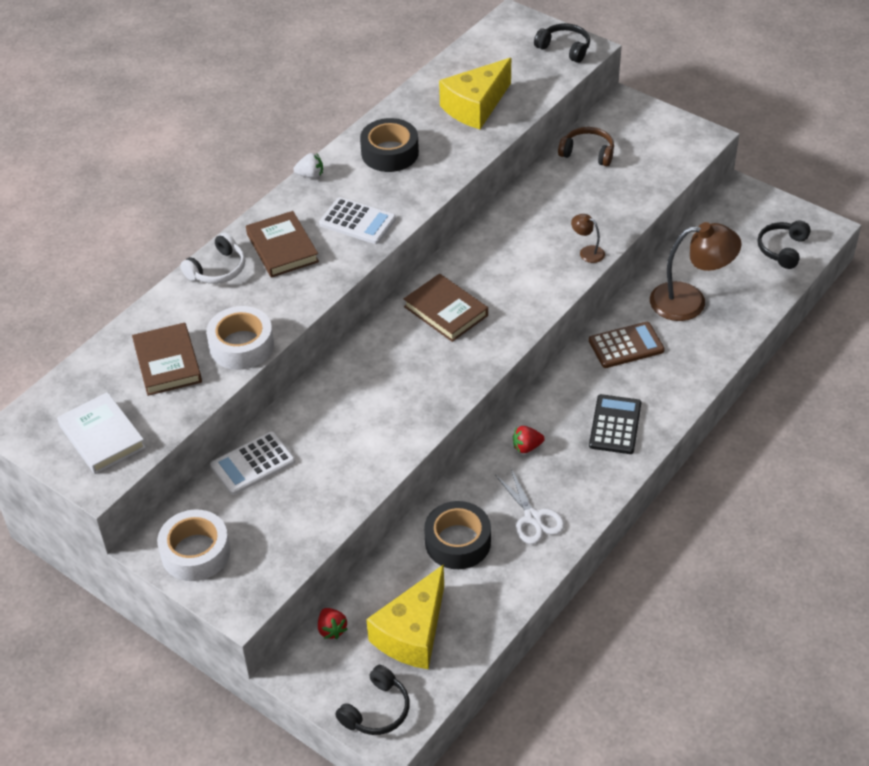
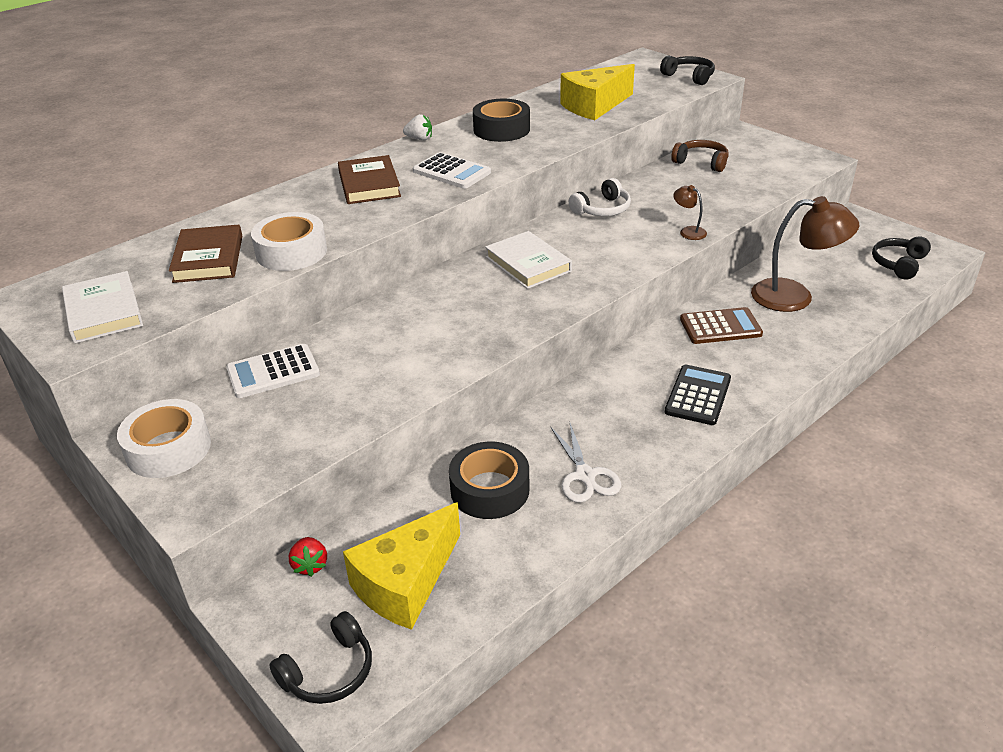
camera: 10 degrees right, 10 degrees down
(217, 269) = (298, 194): white headphones -> white headphones (602, 209)
(446, 311) = (528, 264): brown book -> white book
(526, 447) = (593, 405): red strawberry -> none

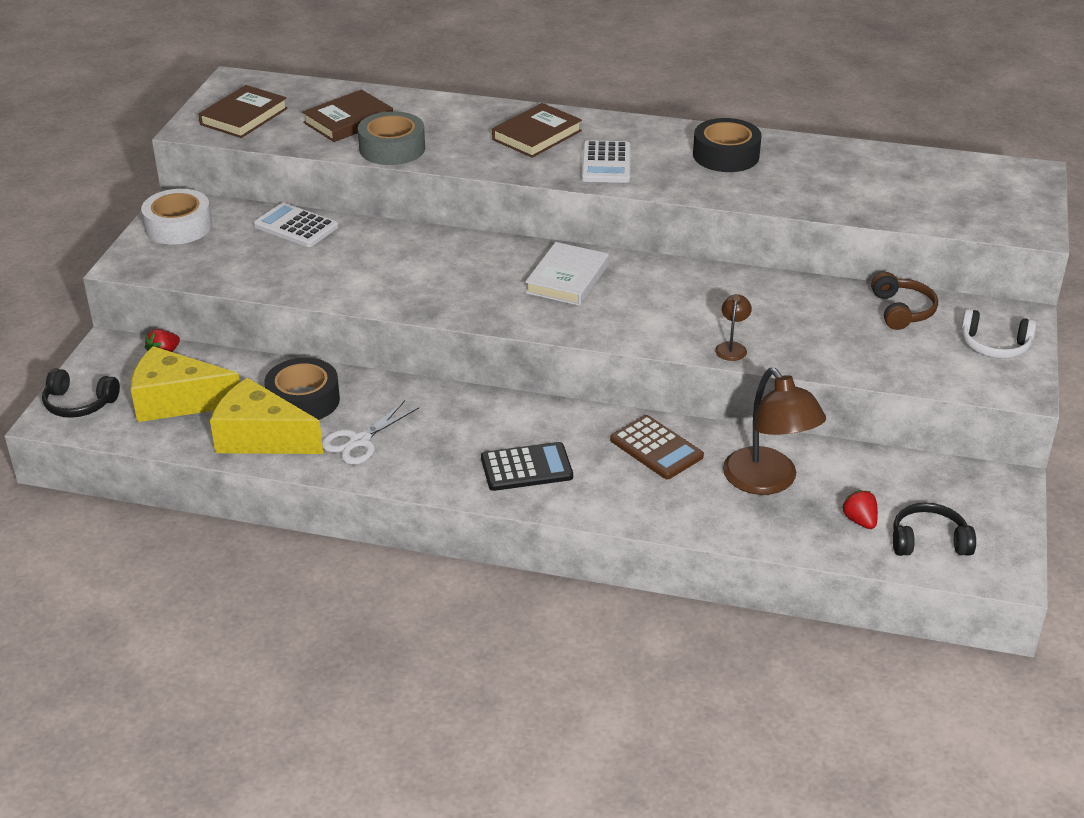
camera: 55 degrees right, 0 degrees up
(104, 312) = (244, 116): white book -> brown book
(291, 252) = (392, 148): white tape -> grey tape
(419, 139) = (652, 123): white strawberry -> none
(594, 106) = (850, 185): yellow cheese -> yellow cheese (261, 438)
(602, 209) = (717, 283): white headphones -> white headphones (994, 345)
(689, 77) = (1015, 217): black headphones -> none
(862, 279) = (860, 521): none -> red strawberry

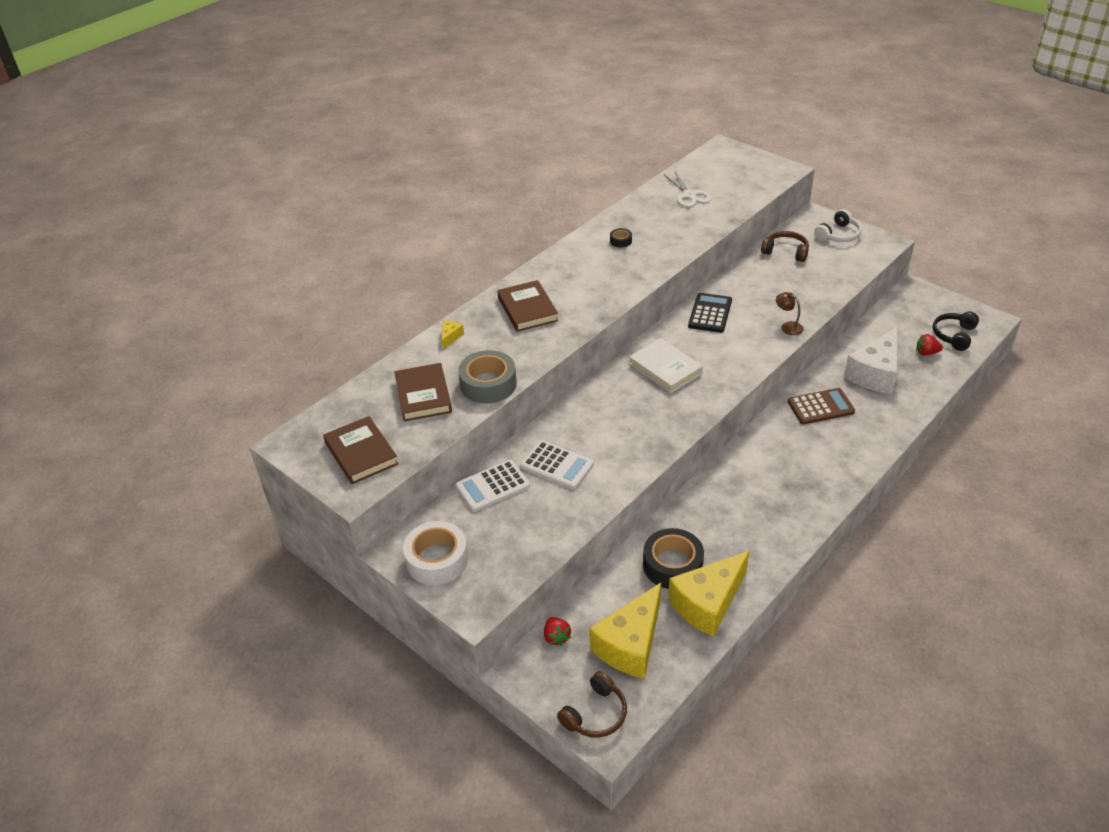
camera: 60 degrees left, 5 degrees up
(79, 404) = (595, 714): black headphones -> brown headphones
(359, 441) = (741, 547): white scissors -> white scissors (689, 195)
(451, 108) = (450, 337): none -> yellow cheese
(526, 468) = (813, 471): black calculator -> black calculator (710, 313)
(606, 163) = (592, 291): white calculator -> white calculator (557, 465)
(726, 155) = (621, 241): black tape -> black tape, size x0.46
(768, 481) = (875, 373): brown lamp -> white cheese

